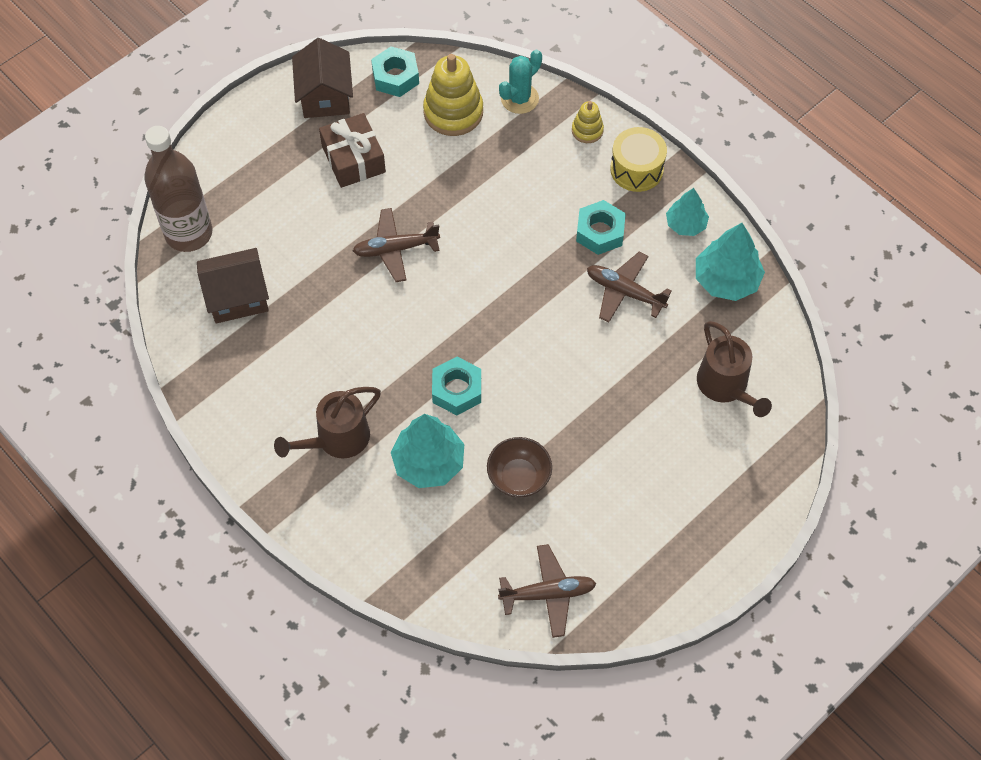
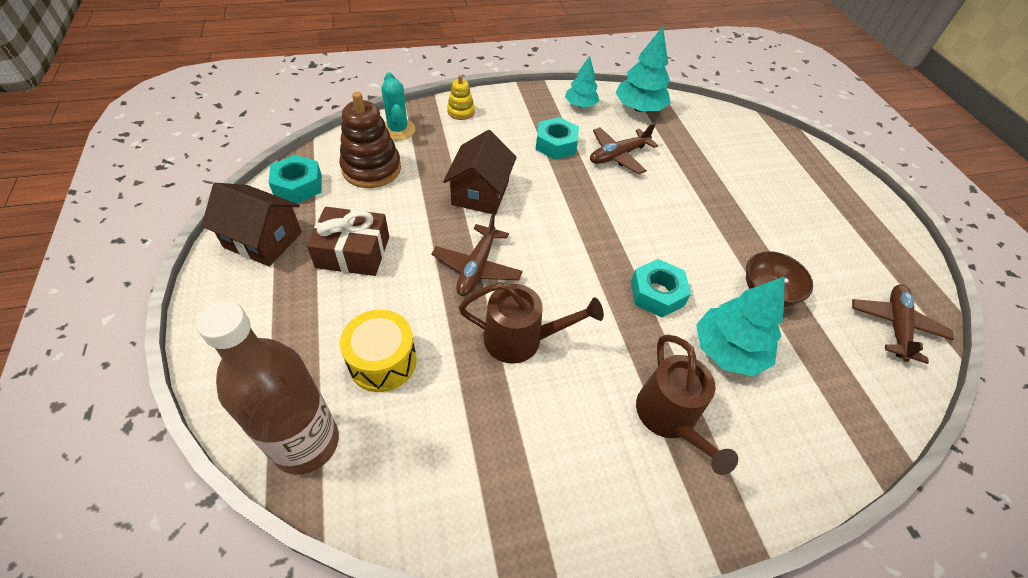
camera: 65 degrees left, 10 degrees down
(237, 297) = (431, 432): brown house -> brown house (480, 193)
(453, 112) = (371, 169): yellow stacking toy -> brown stacking toy
(636, 169) = (516, 105): yellow drum -> yellow drum (382, 361)
(726, 386) = (728, 145): brown watering can -> brown watering can (521, 339)

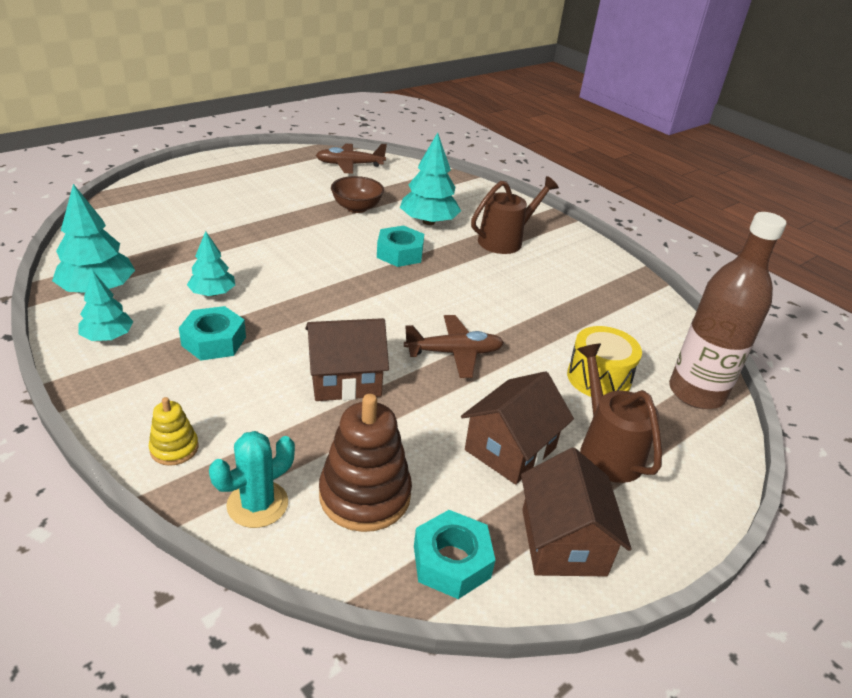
camera: 115 degrees left, 15 degrees down
(353, 252) = (510, 449): brown gift -> brown house
(521, 339) = (506, 310): brown watering can -> brown watering can (606, 450)
(618, 156) = (212, 293): brown plane -> turquoise tree

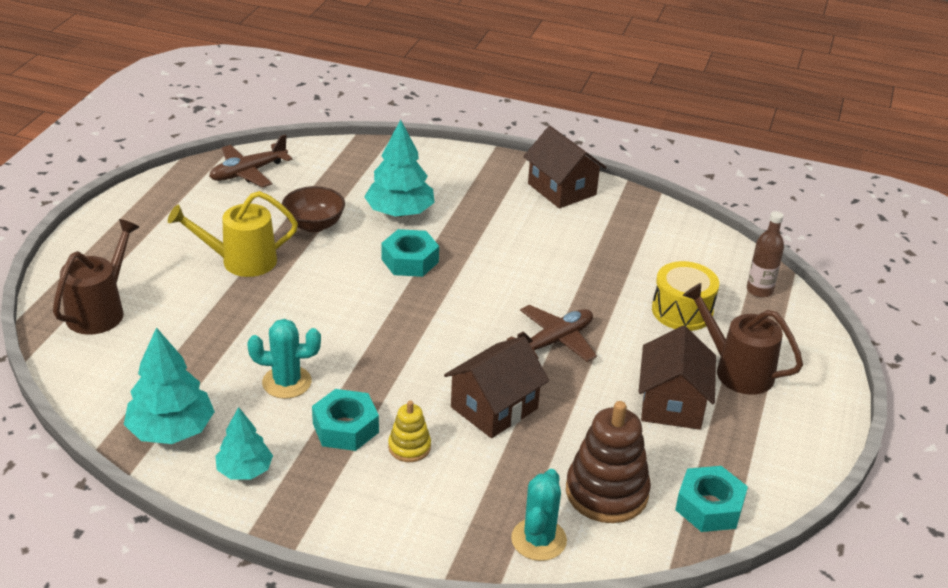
camera: 30 degrees left, 0 degrees up
(174, 448) = (426, 533): yellow stacking toy -> yellow stacking toy (409, 447)
(212, 293) = (287, 382): turquoise tree -> turquoise cactus
(279, 210) = (241, 261): none -> yellow watering can
(505, 240) = (489, 204): brown watering can -> brown watering can (100, 310)
(563, 541) = (765, 454): brown house -> brown house (561, 189)
(696, 393) = (759, 290): brown bottle -> brown bottle, size x0.51

